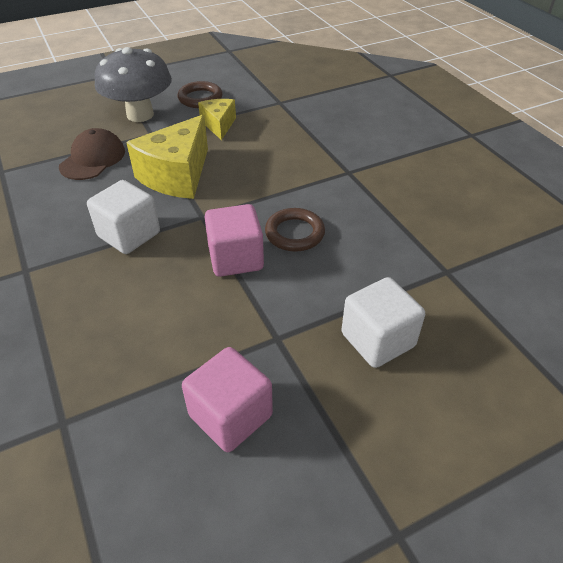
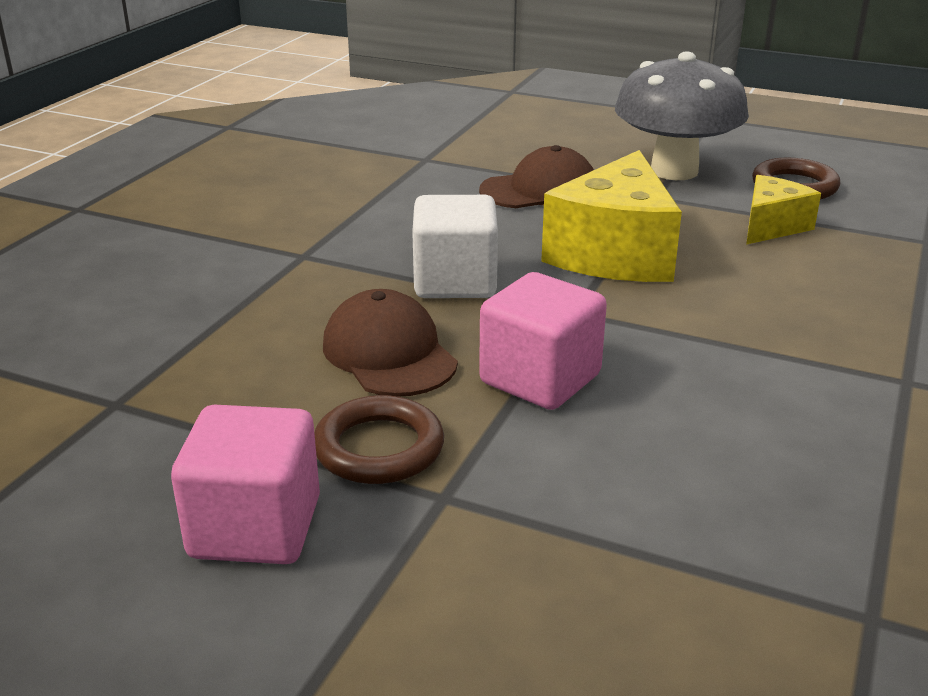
camera: 50 degrees right, 15 degrees down
(156, 292) = (389, 353): none -> brown cap
(177, 175) = (615, 253): yellow cheese -> yellow cheese turned 60 degrees counterclockwise
(294, 233) = (674, 402): brown ring -> brown ring (379, 448)
(377, 340) = (579, 607): white cube -> none

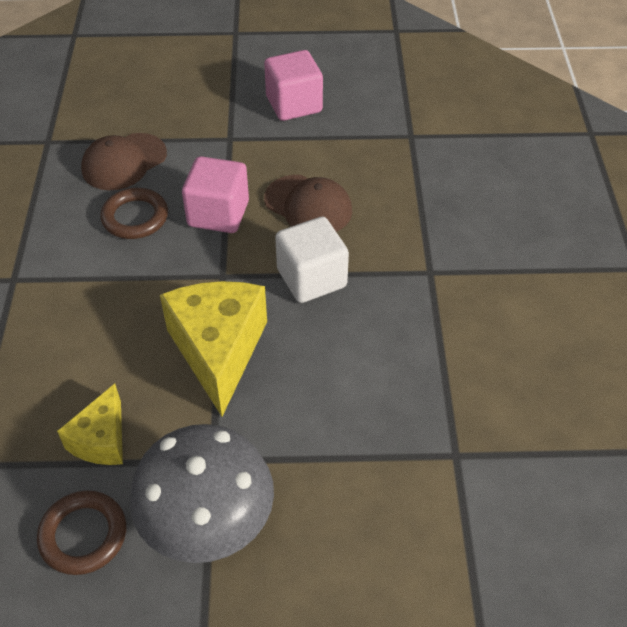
camera: 155 degrees right, 20 degrees up
(379, 448) = (272, 150): brown ring -> brown ring (135, 217)
(539, 190) = (318, 430): brown cap -> brown cap (124, 162)

